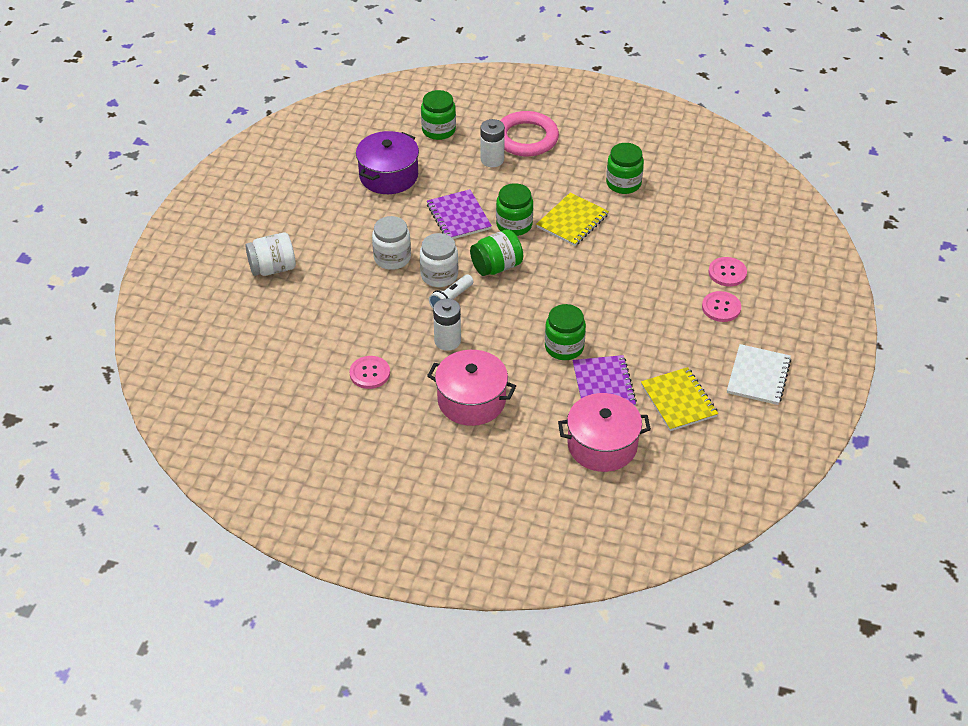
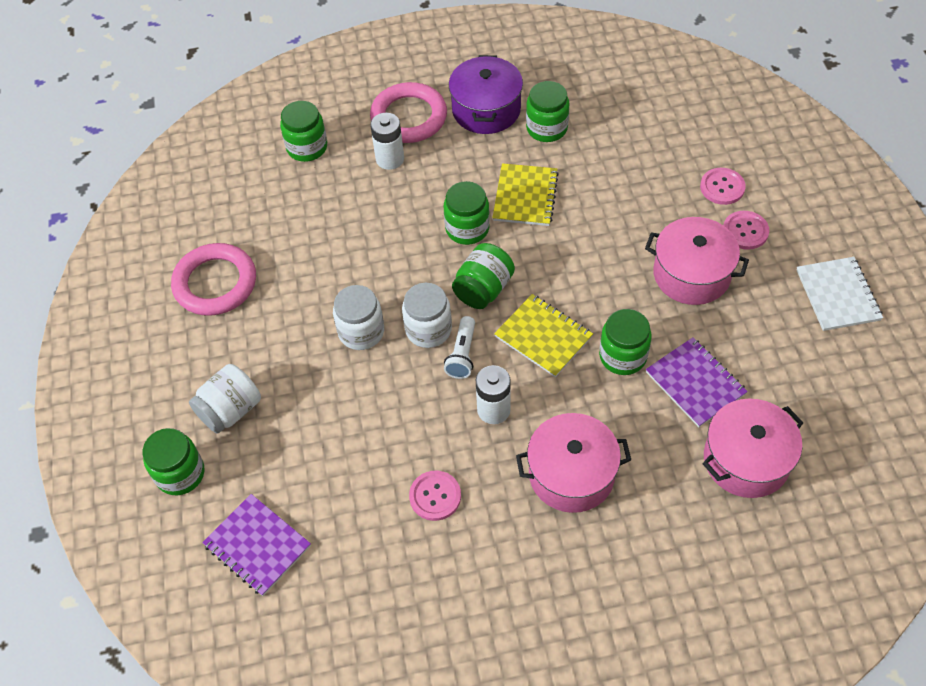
camera: 25 degrees left, 10 degrees up
(216, 291) = (180, 474): none -> green jar
(316, 190) = (215, 283): none -> pink ring
(388, 176) = (288, 228): purple pot -> purple pot (486, 109)
(458, 217) = (400, 245): purple notebook -> purple notebook (257, 546)
(656, 318) = (691, 274): none -> pink pot
(679, 400) = (783, 364): yellow notebook -> yellow notebook (543, 336)

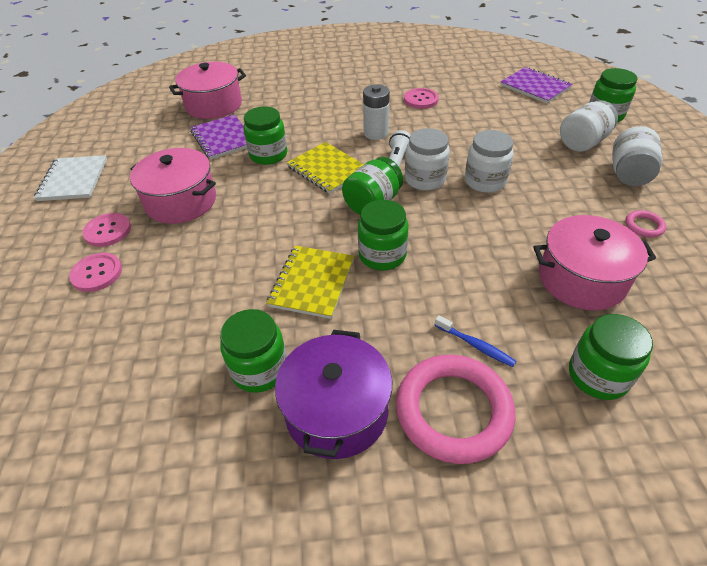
camera: 175 degrees left, 10 degrees down
(198, 357) = (628, 174): none -> white jar
(215, 283) = (644, 226): pink ring -> pink ring, size x0.43
(390, 159) = (476, 345): white battery -> blue toothbrush
(571, 474) = (329, 104): pink pot -> pink pot (581, 279)

